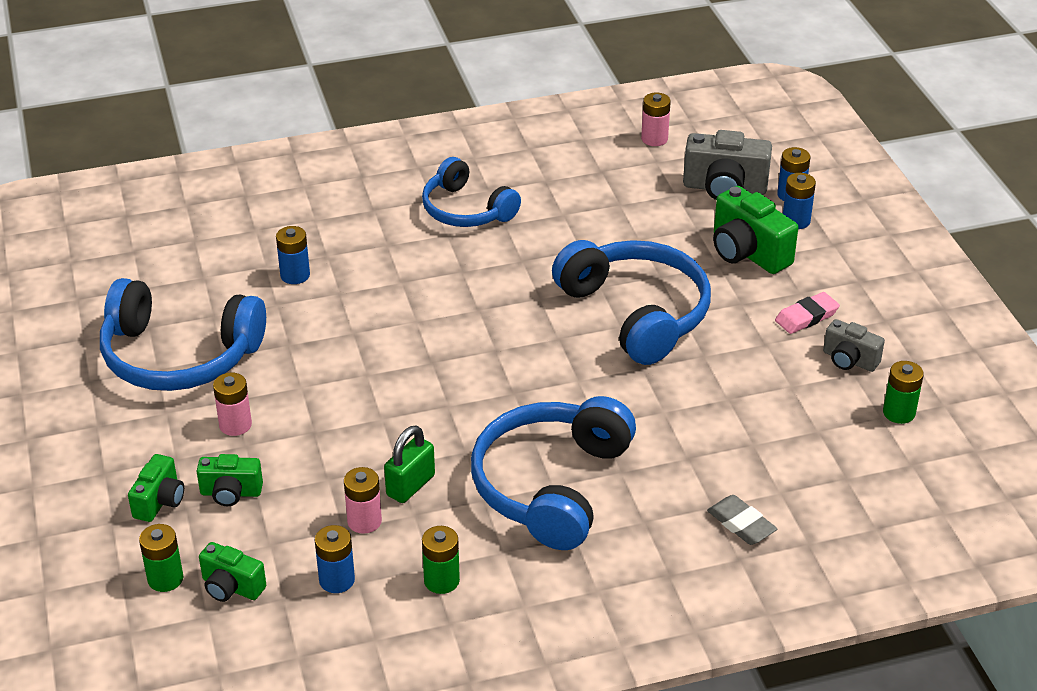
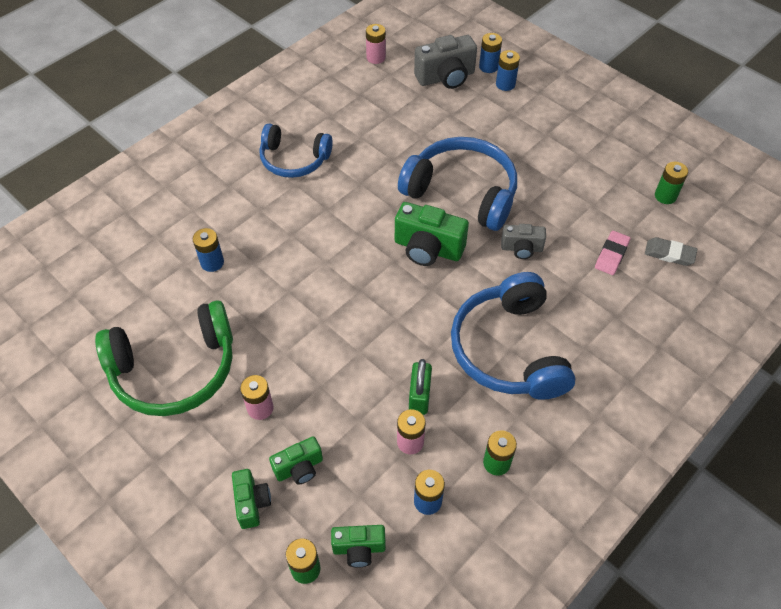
camera: 30 degrees left, 15 degrees up
(179, 356) = (175, 370): blue headphones -> green headphones
(741, 524) = (641, 320): grey eraser -> grey eraser (669, 254)
(747, 253) = (495, 119): green camera -> green camera (428, 249)
(806, 317) = (563, 151): pink eraser -> pink eraser (611, 255)
(849, 360) = (610, 171): grey camera -> grey camera (521, 249)

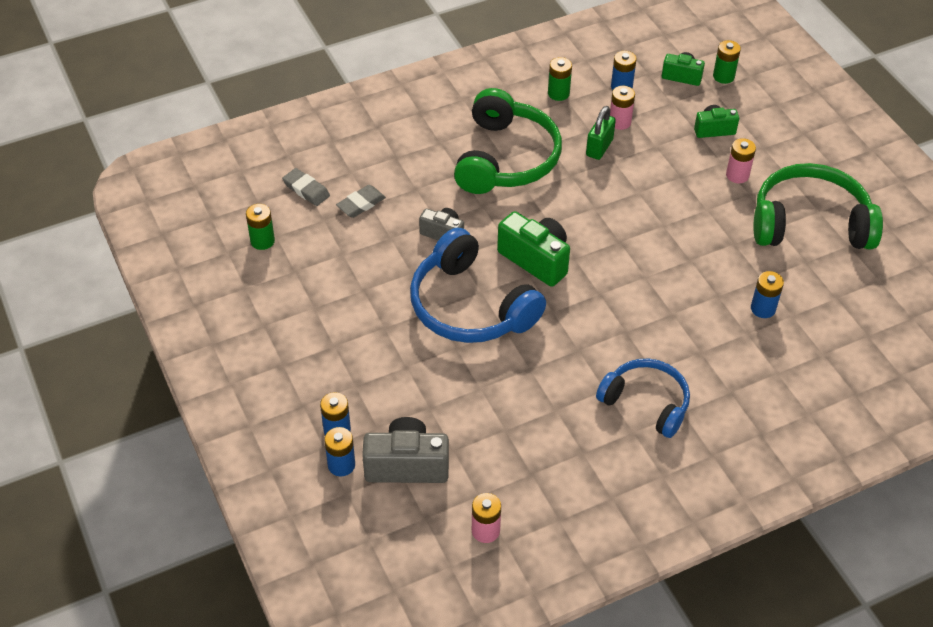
camera: 160 degrees left, 5 degrees down
(252, 503) = (755, 119): green camera -> none
(508, 349) = (506, 158): blue headphones -> green headphones
(611, 255) = (361, 204): pink eraser -> grey eraser

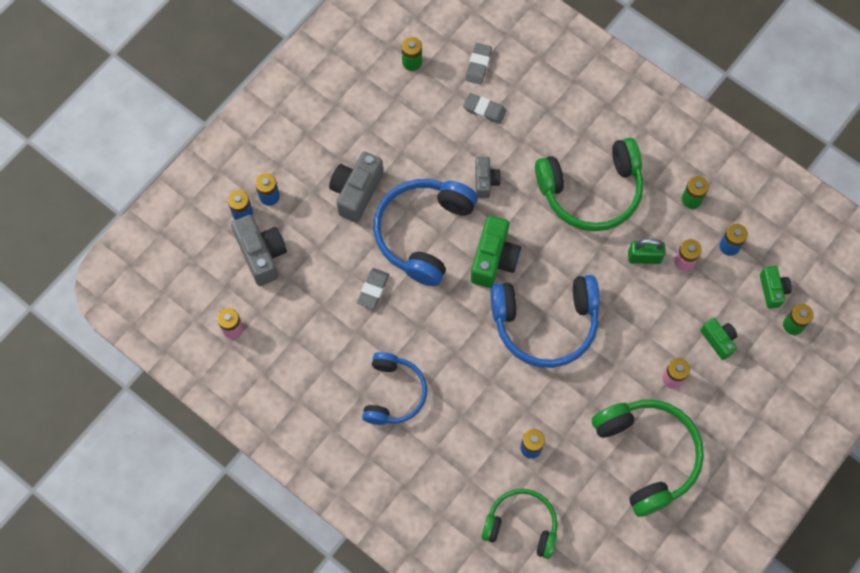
camera: 65 degrees right, 20 degrees up
(384, 346) = (356, 192): none -> grey camera
(512, 375) = (373, 289): none -> grey eraser
(631, 246) = (545, 324): none -> blue headphones
(846, 348) = (521, 525): none -> green headphones

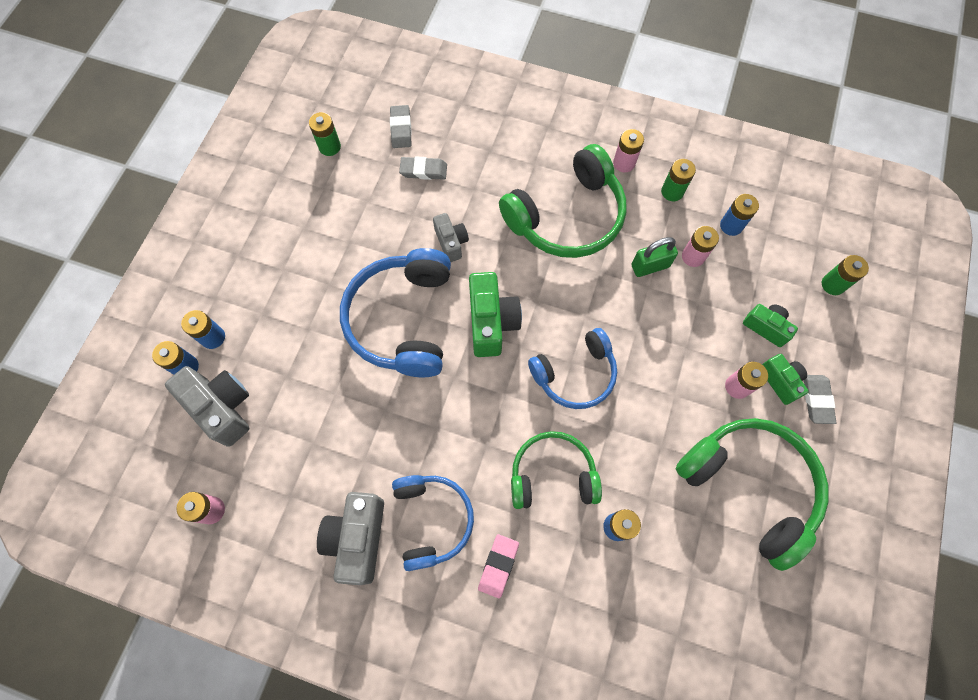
camera: 20 degrees left, 0 degrees up
(356, 192) = (312, 300): grey camera -> grey camera (358, 538)
(373, 289) = (367, 403): grey eraser -> grey eraser (816, 400)
(431, 443) = (498, 566): none -> pink eraser
(521, 525) = (644, 630): green headphones -> green headphones (552, 474)
(545, 324) = (575, 374): blue headphones -> blue headphones, size x0.65
(660, 160) = (624, 163): none -> pink battery
(772, 290) = (795, 256): green camera -> green camera (780, 381)

